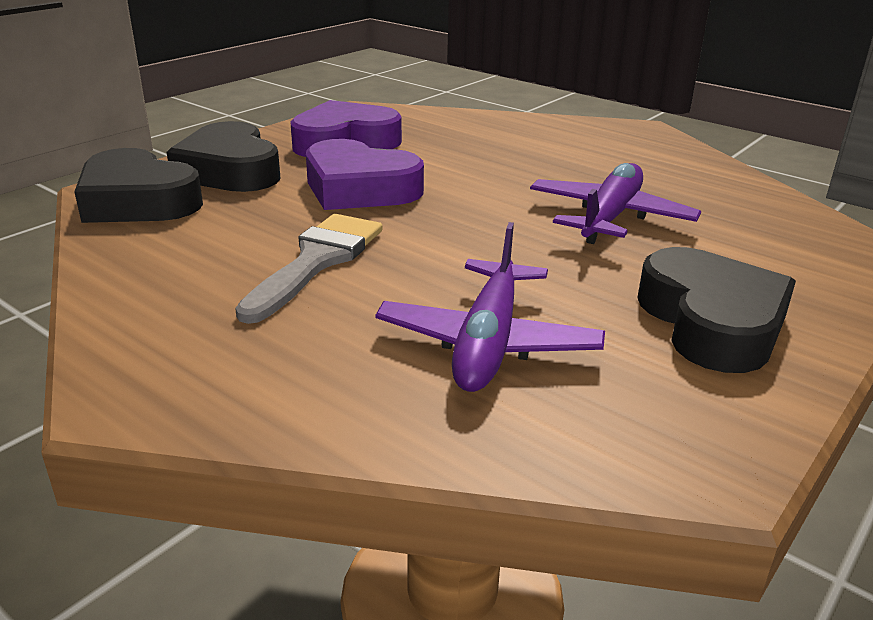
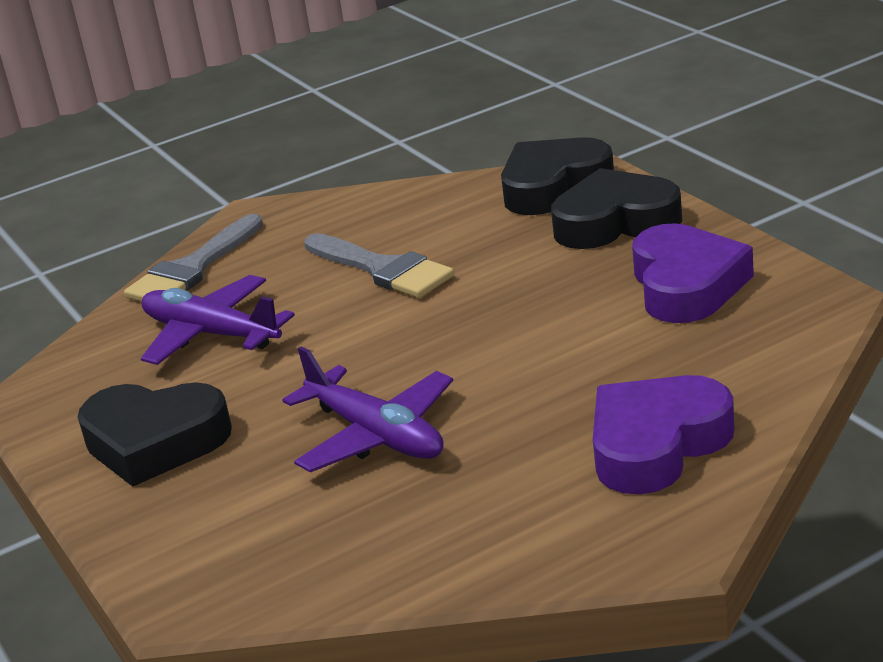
camera: 115 degrees right, 0 degrees up
(312, 410) = (192, 268): none -> grey brush
(359, 188) = (532, 291): purple heart -> purple heart (656, 444)

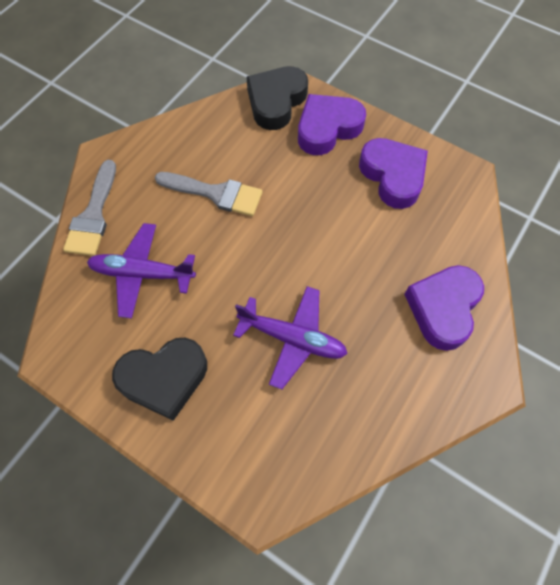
camera: 30 degrees left, 35 degrees up
(615, 222) = (327, 128): black heart -> purple heart

